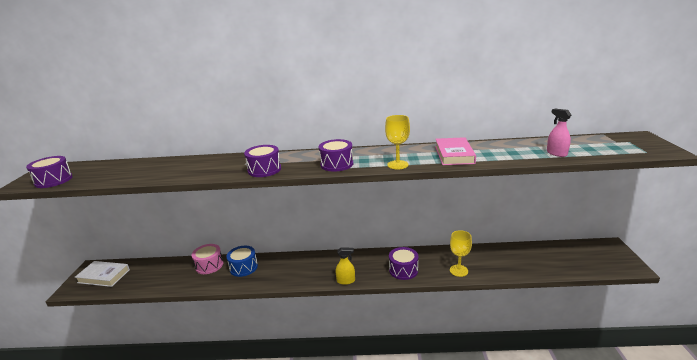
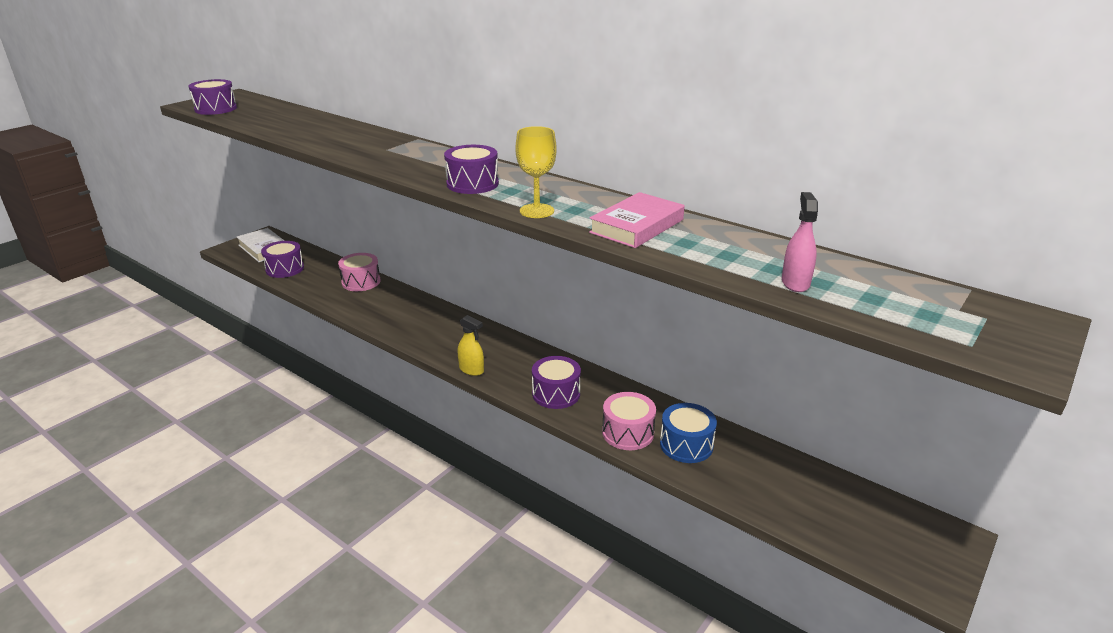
camera: 35 degrees right, 5 degrees up
(243, 267) = (389, 300): blue drum -> blue drum (686, 445)
(264, 170) = (390, 162): purple drum -> purple drum (285, 269)
(458, 270) = (628, 433): yellow goblet -> pink drum

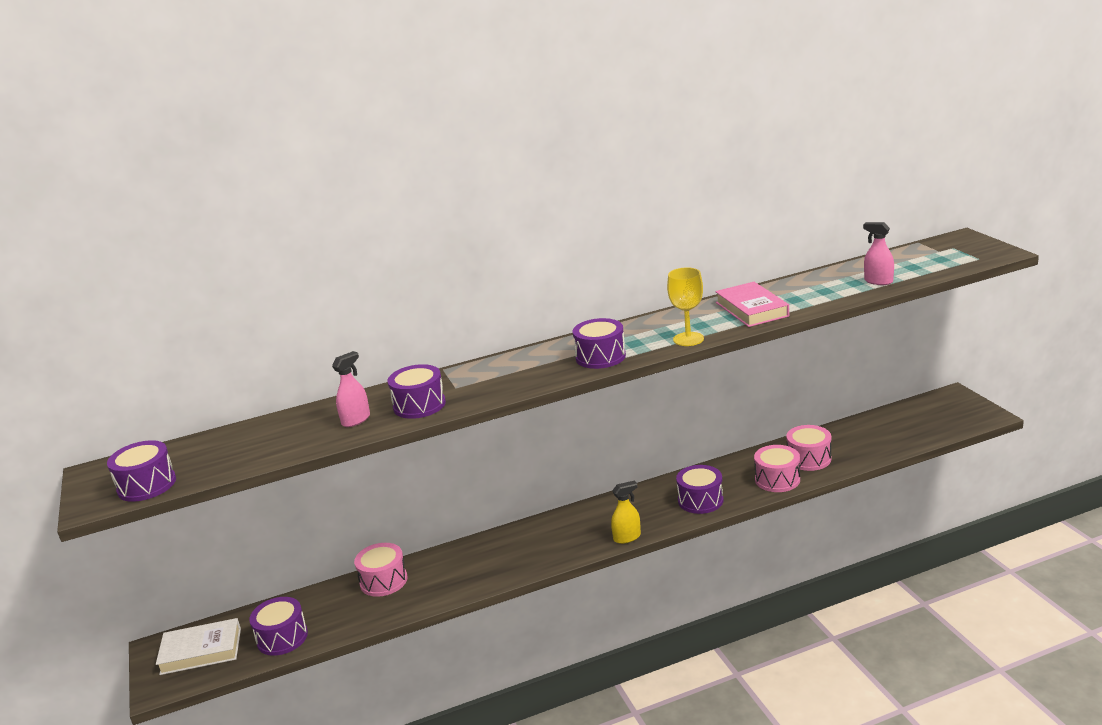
camera: 55 degrees left, 5 degrees down
(319, 134) = (356, 420): none -> pink spray bottle
(350, 145) = (419, 405): none -> purple drum
(686, 445) = (809, 459): blue drum -> pink drum

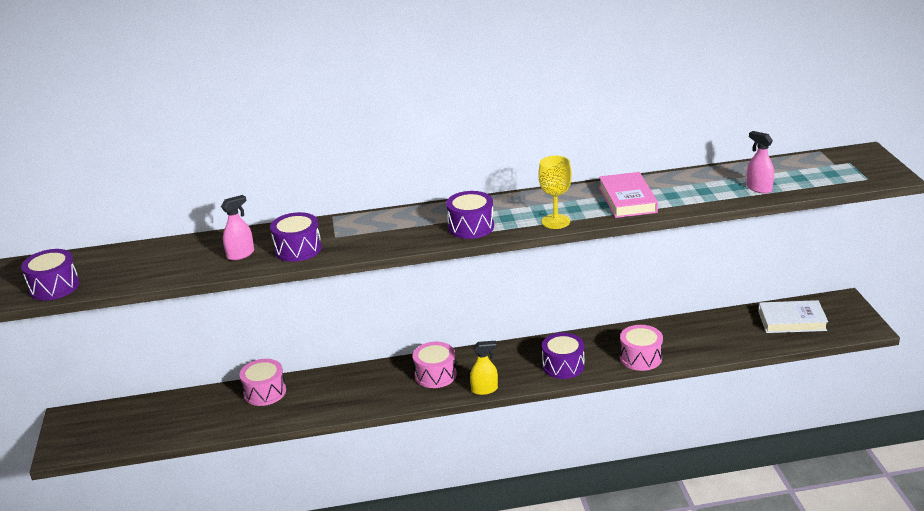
camera: 10 degrees right, 5 degrees up
(201, 651) = (99, 427): white book -> white book (792, 321)
(282, 638) = (167, 428): purple drum -> none
(809, 459) = (678, 342): pink drum -> pink drum (435, 375)

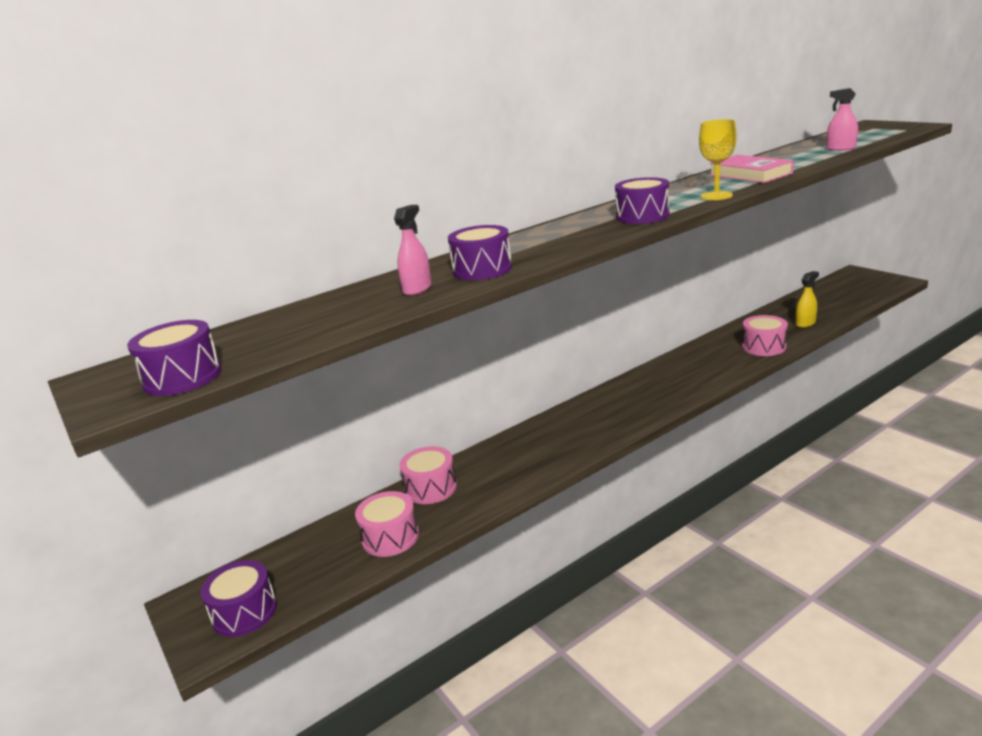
camera: 25 degrees left, 5 degrees down
(435, 375) = (598, 415): pink drum -> pink drum (390, 537)
(484, 389) = (661, 410): yellow spray bottle -> yellow spray bottle (805, 323)
(563, 366) = (707, 371): purple drum -> purple drum (244, 612)
(792, 321) = (839, 292): white book -> none

